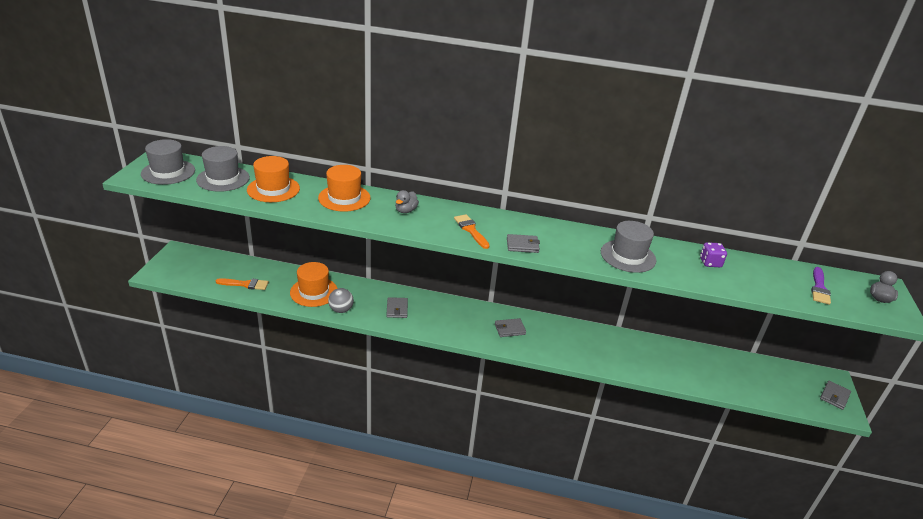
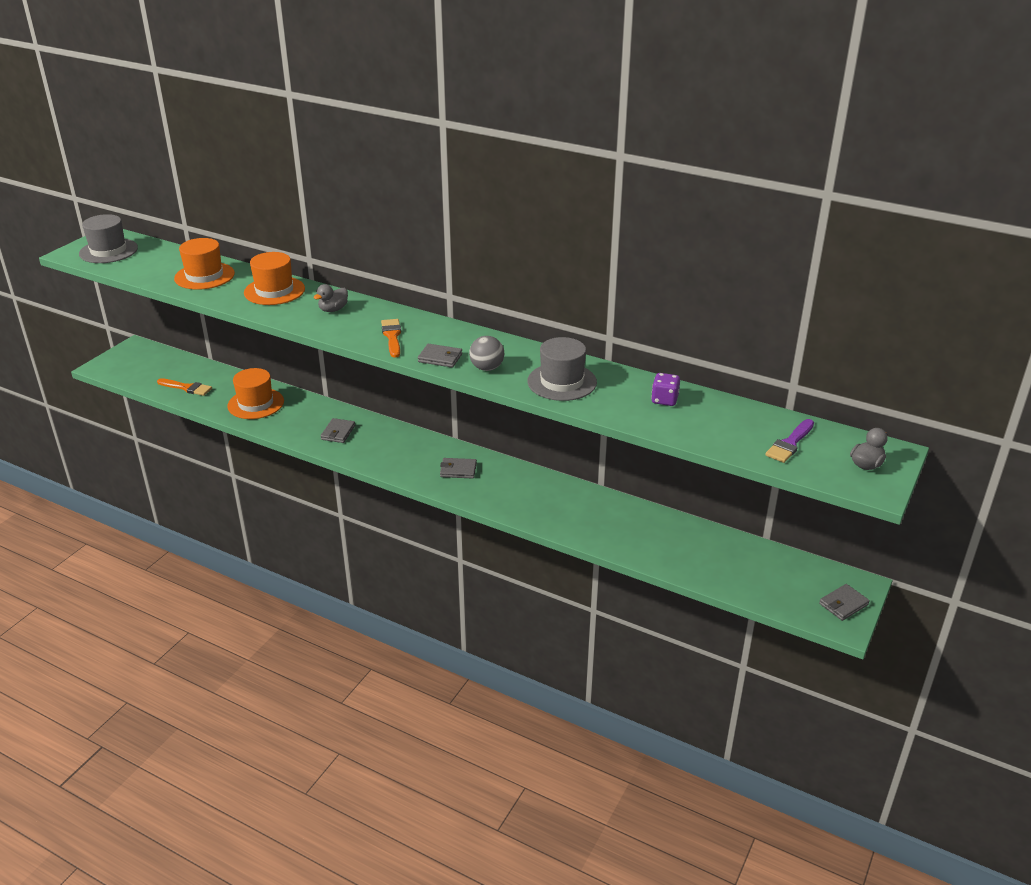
camera: 20 degrees right, 0 degrees up
(223, 179) = (159, 261): grey hat -> none
(341, 310) = (274, 426): grey ball -> grey ball (487, 368)

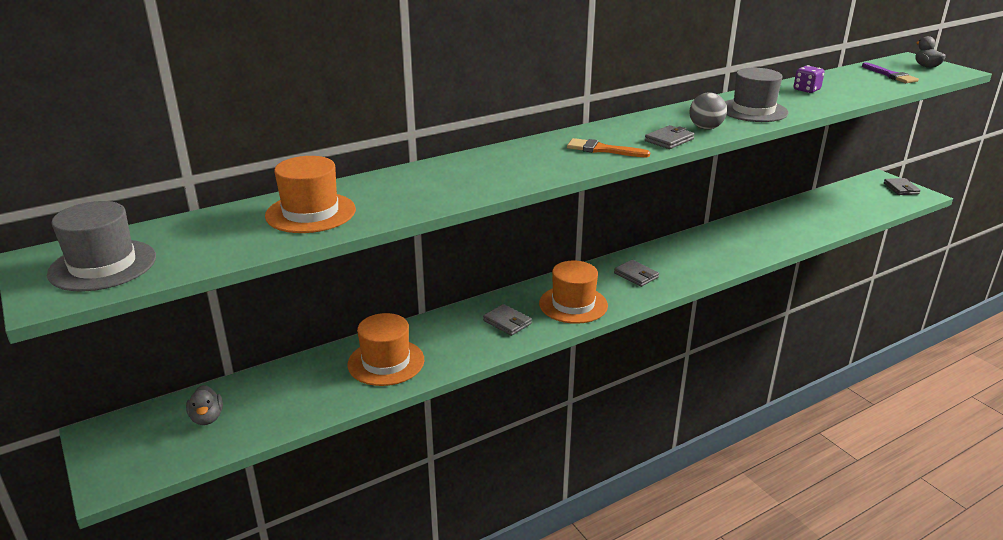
camera: 60 degrees left, 5 degrees down
(187, 388) = (281, 408): orange brush -> none
(274, 291) = (417, 182): orange hat -> orange hat (573, 304)
(333, 309) = (507, 163): grey duck -> grey duck (207, 418)
(458, 470) = (636, 275): grey wallet -> grey wallet turned 75 degrees counterclockwise

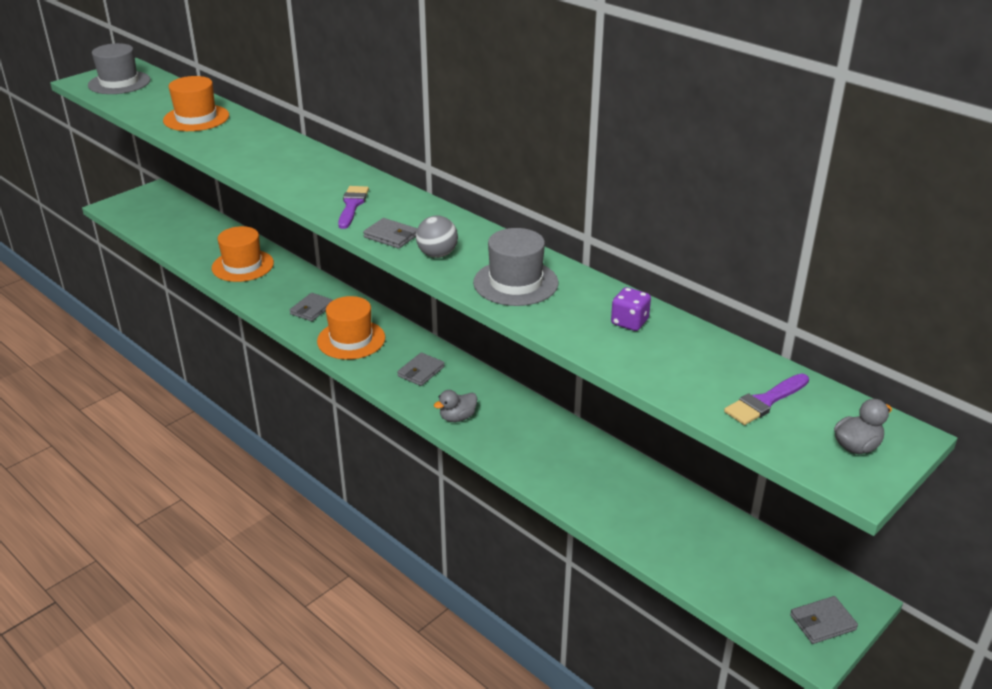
camera: 75 degrees right, 5 degrees up
(207, 418) = (171, 218): grey duck -> grey duck (457, 417)
(602, 150) = (352, 205): orange brush -> purple brush

